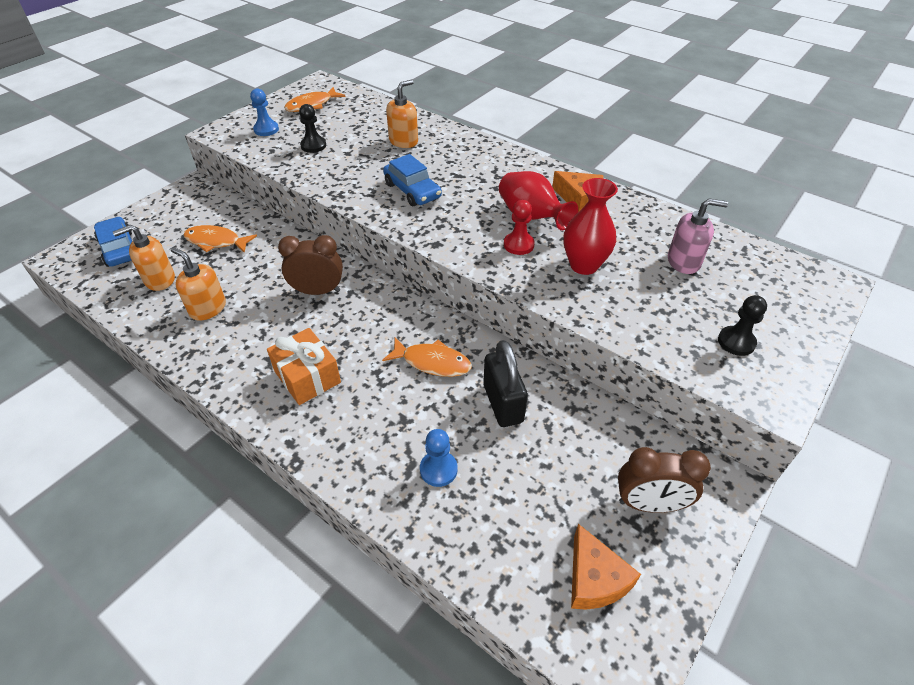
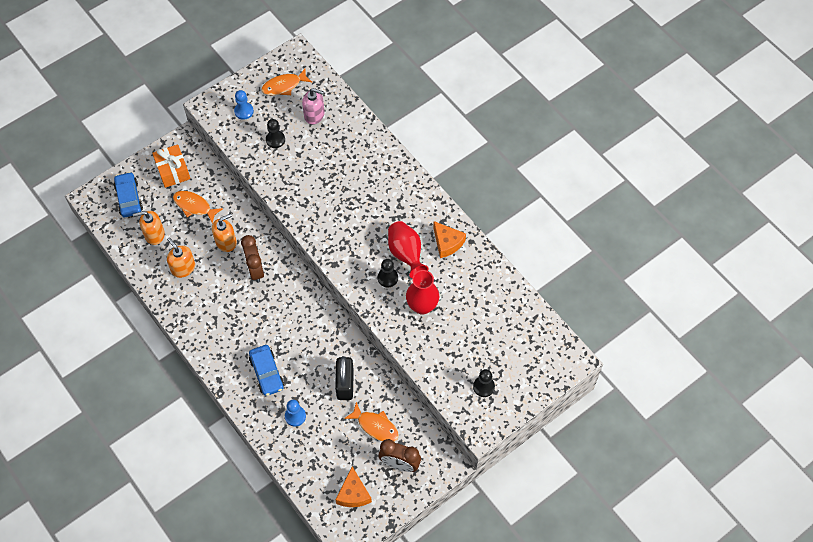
camera: 15 degrees right, 15 degrees up
(307, 377) = (236, 337): orange gift -> orange gift (173, 171)
(318, 291) = (255, 270): brown clock -> brown clock turned 120 degrees counterclockwise
(403, 141) = (343, 149): orange soap dispenser -> orange soap dispenser (226, 242)
(412, 191) = (334, 208): blue car -> blue car (266, 373)
(432, 362) = (313, 345): orange fish -> orange fish (375, 426)
(518, 245) = (387, 278): red pawn -> black pawn
(684, 262) = (488, 318): pink soap dispenser -> pink soap dispenser (314, 115)

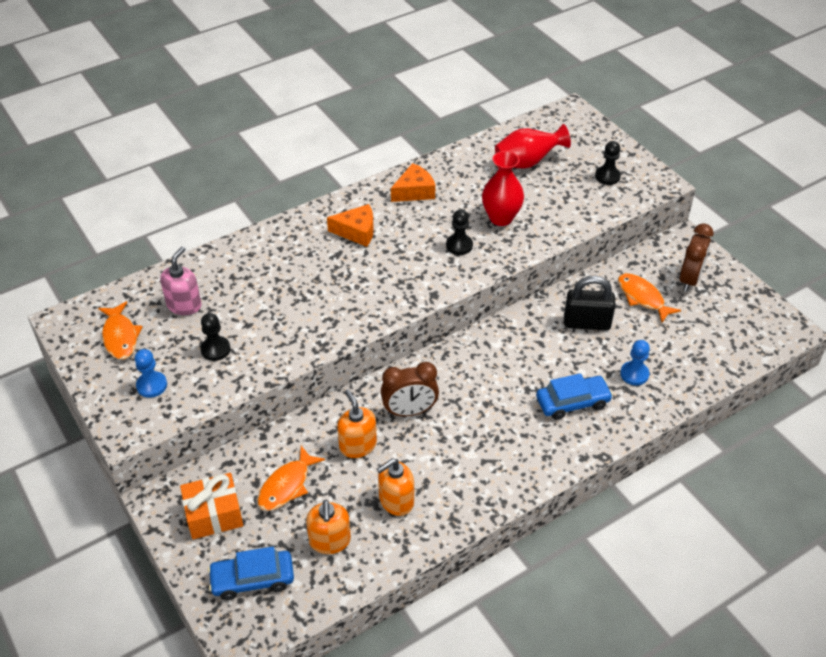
camera: 85 degrees left, 15 degrees down
(353, 493) = (732, 322): orange cheese -> orange cheese (356, 231)
(375, 426) = (642, 297): orange fish -> orange fish turned 75 degrees counterclockwise
(406, 254) = (426, 227): red vase -> red vase (527, 162)

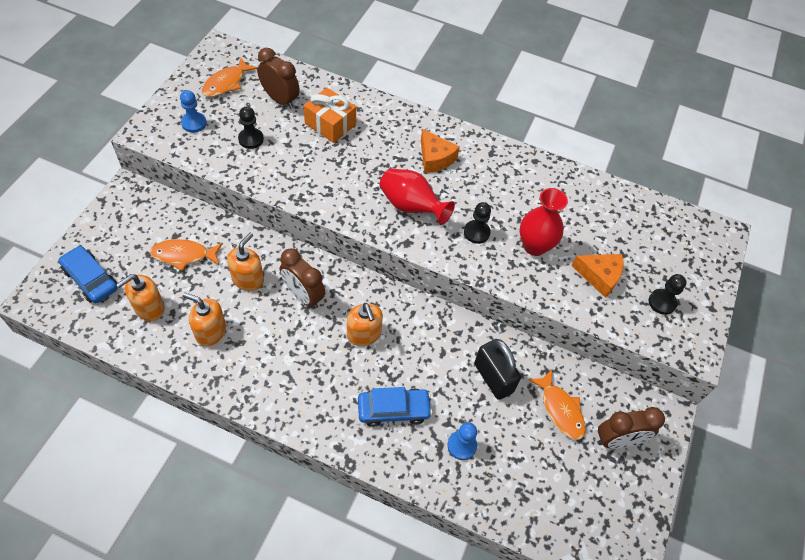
camera: 50 degrees right, 10 degrees up
(184, 305) = (280, 100): pink soap dispenser -> brown clock
(214, 515) = (133, 227): orange gift -> orange gift (330, 124)
(414, 191) = (512, 172): orange cheese -> orange cheese (599, 276)
(483, 387) = (364, 334): none -> orange soap dispenser
(527, 162) = (621, 232): red vase -> red vase (411, 207)
(572, 402) = (393, 410): blue car -> blue car turned 45 degrees counterclockwise
(642, 297) = (560, 409): orange fish -> orange fish turned 135 degrees clockwise

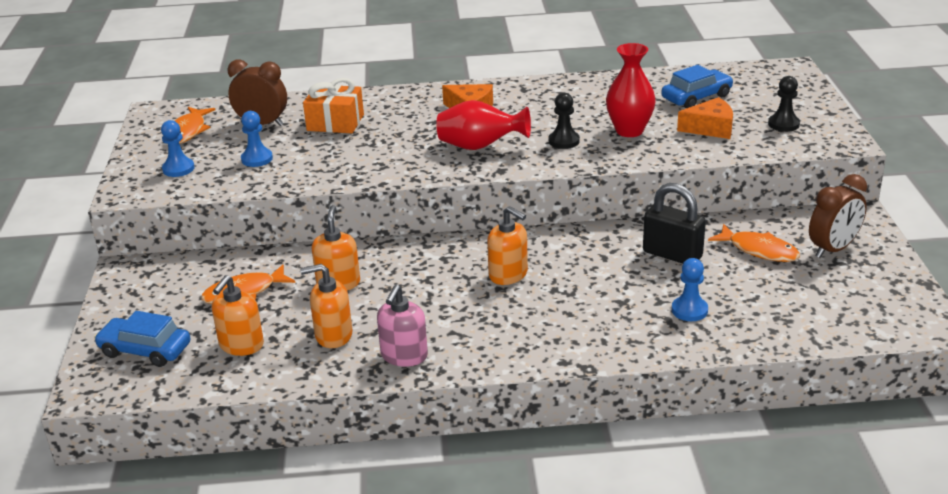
camera: 20 degrees left, 25 degrees down
(240, 379) = (404, 356): none -> pink soap dispenser
(251, 139) = (257, 159): black pawn -> blue pawn
(303, 296) = (414, 272): brown clock -> none
(393, 410) = (594, 314): blue car -> blue car (696, 97)

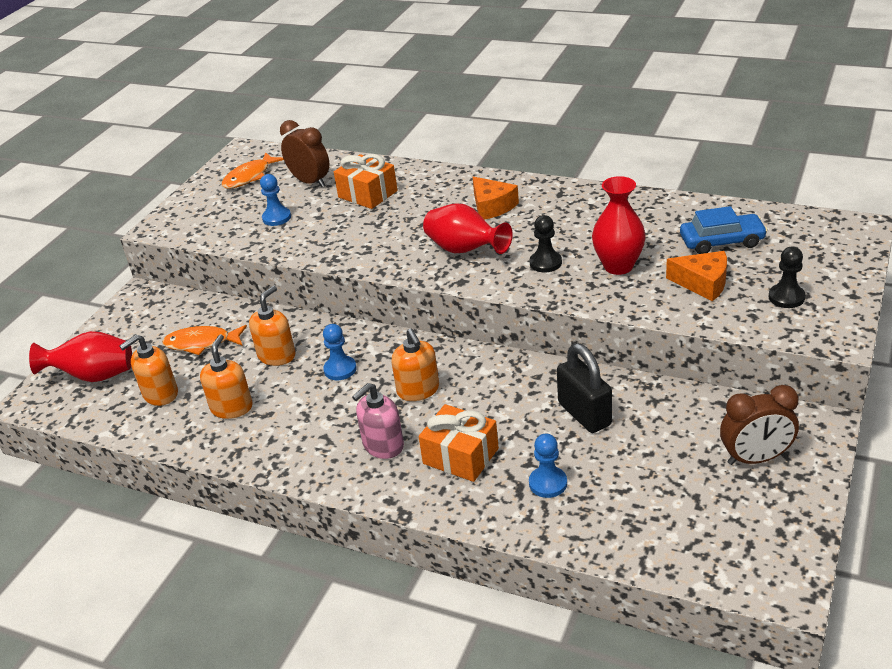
camera: 30 degrees right, 5 degrees up
(145, 350) = (94, 376): blue car -> red vase
(178, 169) = (212, 213): blue pawn -> blue pawn (340, 369)
(333, 335) = (232, 407): orange soap dispenser -> orange soap dispenser turned 75 degrees clockwise
(404, 356) = (267, 447): pink soap dispenser -> pink soap dispenser (383, 446)
(596, 312) = (460, 456): none -> orange gift
(759, 250) = (675, 436): orange fish -> none

